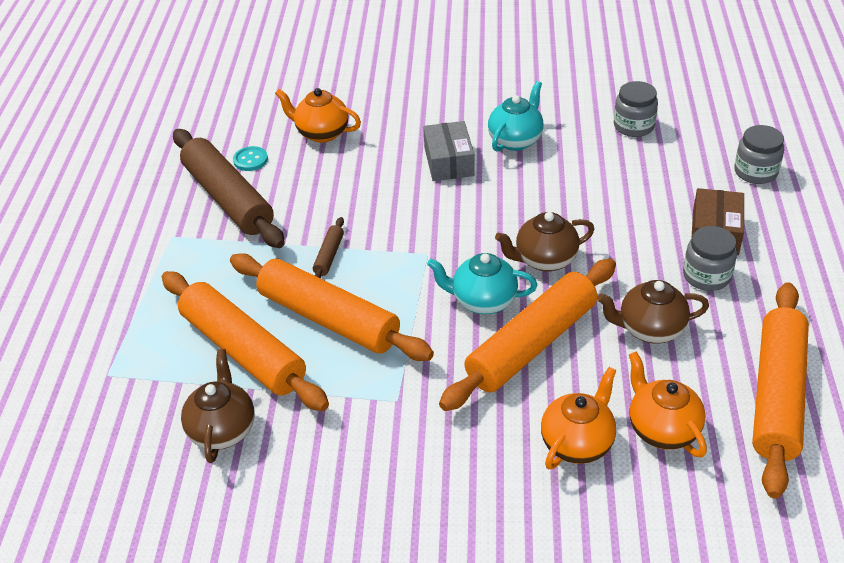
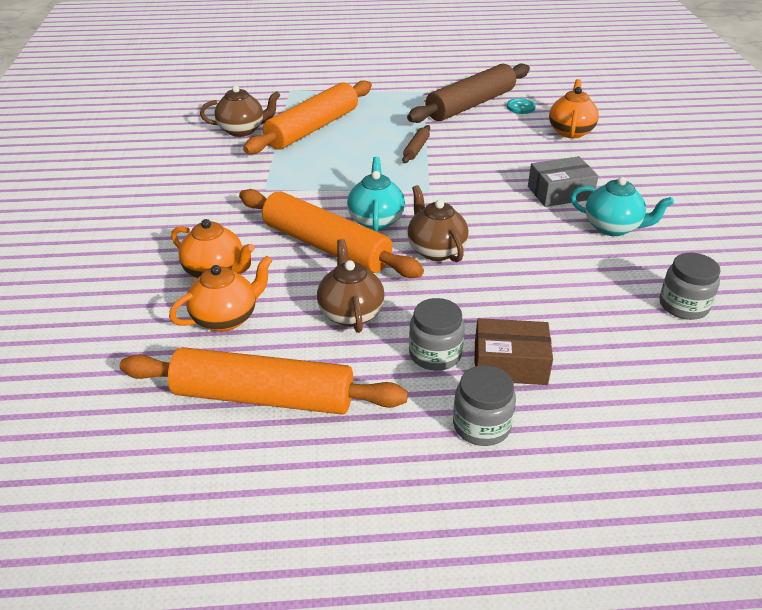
camera: 80 degrees right, 5 degrees down
(329, 256) = (416, 149): brown rolling pin -> brown rolling pin turned 75 degrees counterclockwise
(329, 319) = (347, 155): orange rolling pin -> none
(755, 172) = (642, 406): grey jar -> grey jar (481, 425)

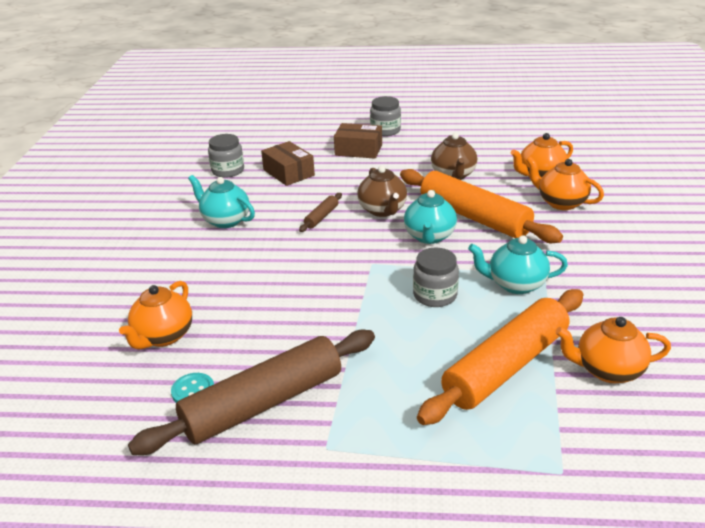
camera: 170 degrees left, 5 degrees down
(242, 130) = (607, 370): brown teapot -> orange teapot
(263, 397) = (503, 143): orange rolling pin -> none
(294, 179) = (515, 284): none -> turquoise teapot
(416, 149) = (370, 319): brown rolling pin -> brown rolling pin (321, 217)
(435, 354) = (401, 155): grey jar -> grey jar (435, 295)
(560, 193) = (244, 254): grey box -> none
(591, 306) = (288, 173): none -> brown box

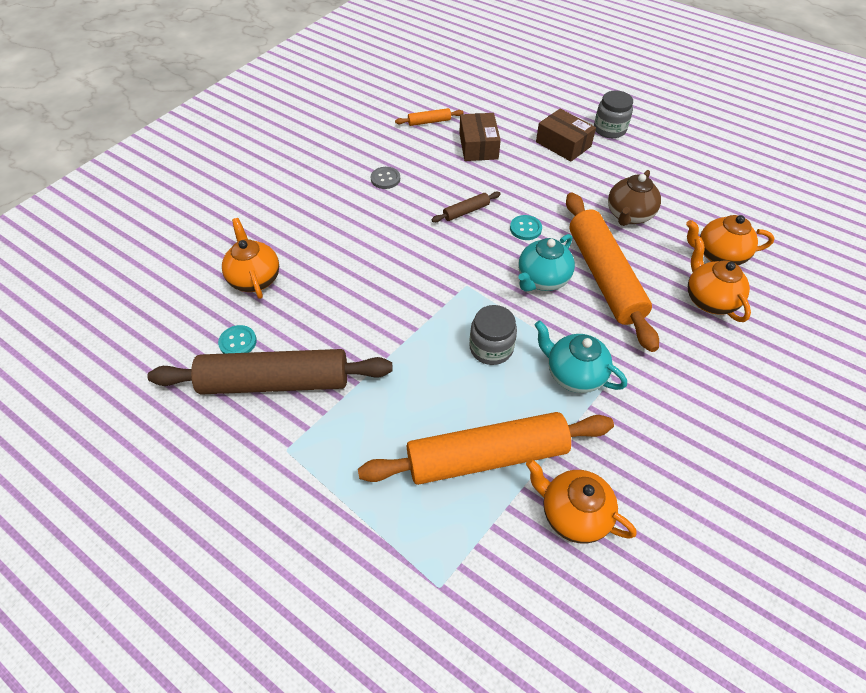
camera: 30 degrees right, 20 degrees up
(163, 336) = (255, 278): orange teapot -> orange teapot turned 105 degrees clockwise
(225, 220) = (385, 179): turquoise teapot -> grey button
(228, 171) = (429, 122): grey jar -> orange rolling pin
(383, 210) = (525, 228): brown teapot -> turquoise button

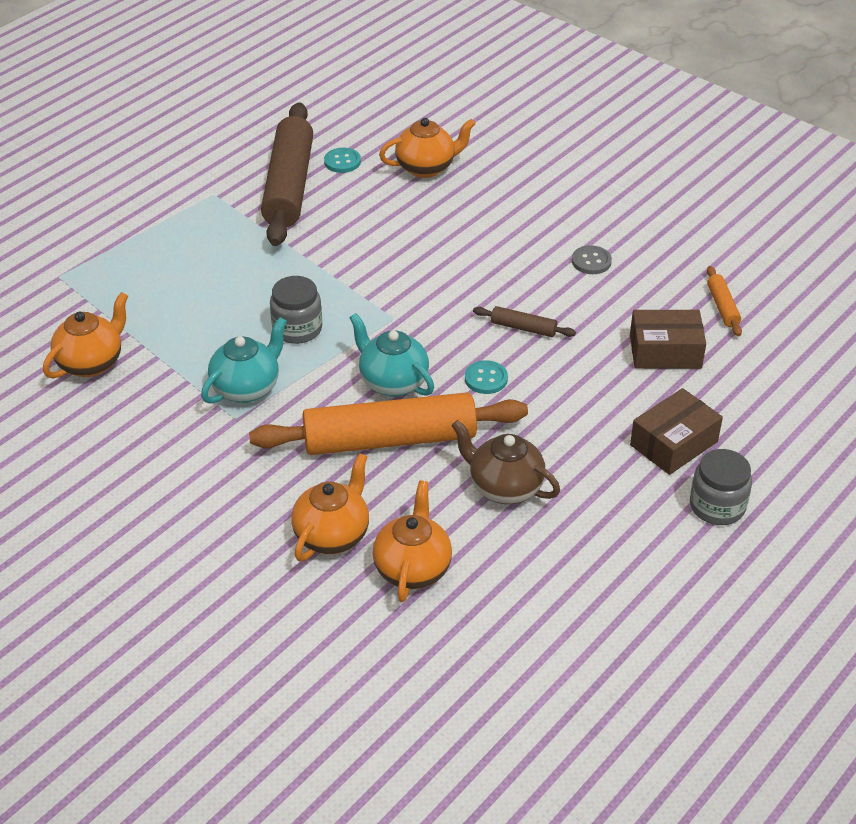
camera: 95 degrees right, 10 degrees down
(466, 211) = (523, 328): brown rolling pin -> brown rolling pin turned 45 degrees counterclockwise
(487, 457) = (168, 314): orange rolling pin -> none
(709, 300) = (332, 535): orange teapot -> orange teapot turned 45 degrees counterclockwise

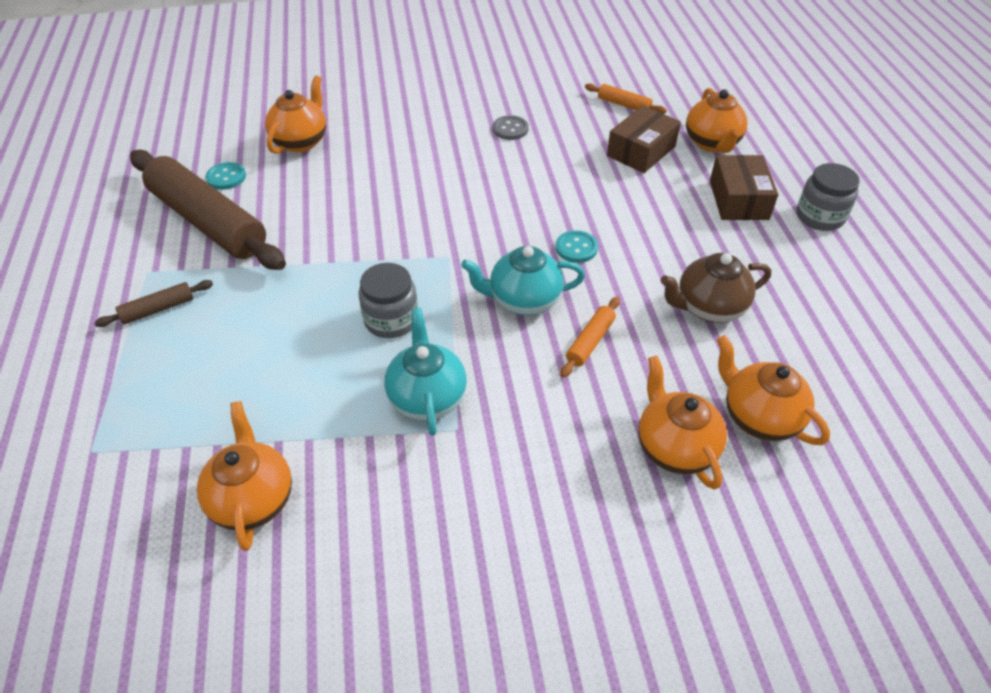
camera: 50 degrees left, 5 degrees up
(389, 439) = (590, 341): orange rolling pin -> orange rolling pin, size x0.41
(523, 328) = (542, 198): brown rolling pin -> brown rolling pin (158, 309)
(739, 389) = (712, 143): none -> orange teapot

